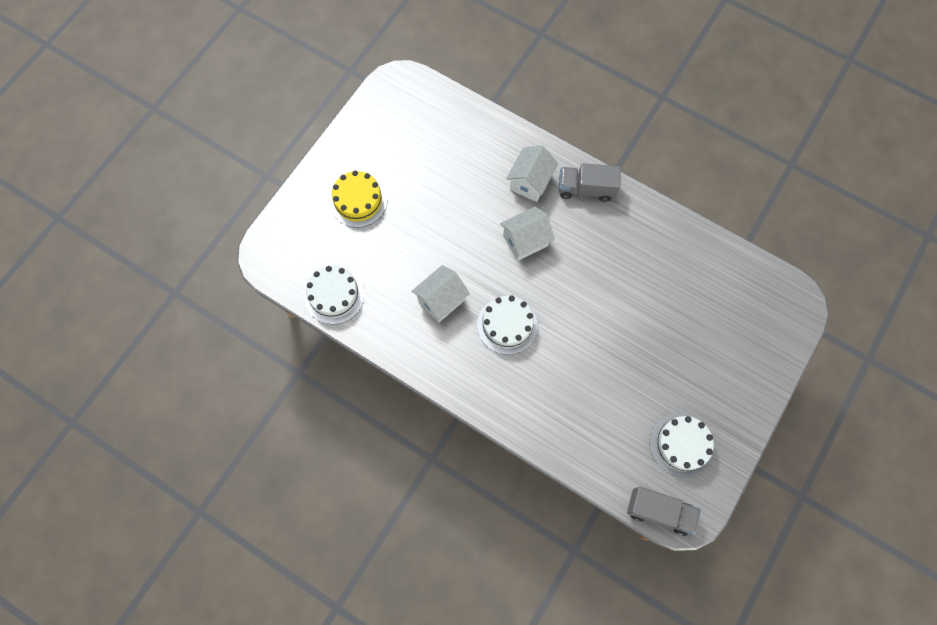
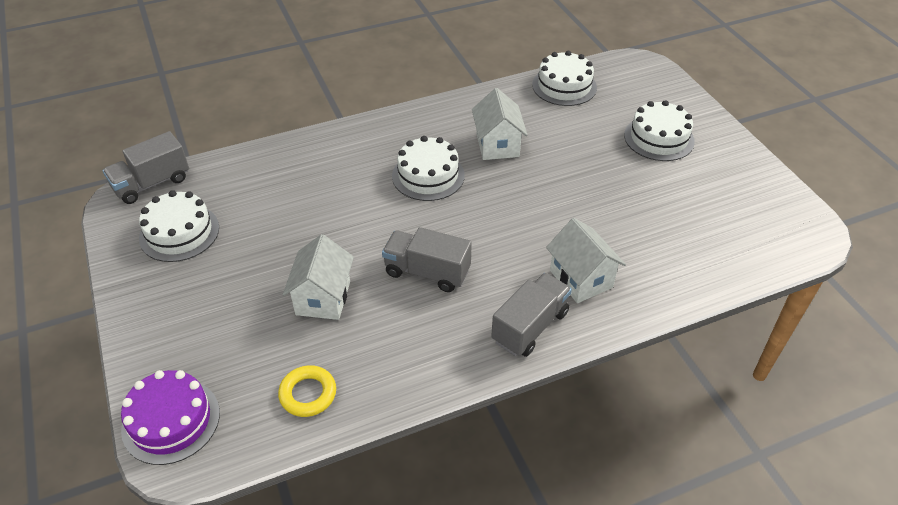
camera: 125 degrees right, 25 degrees down
(358, 201) = (659, 138): yellow cake -> white cake
(525, 241) = (508, 235): white house -> white house (323, 298)
(590, 267) = (427, 272): none -> grey truck
(717, 268) = (308, 394): none -> yellow ring
(787, 322) = (171, 421): none -> purple cake

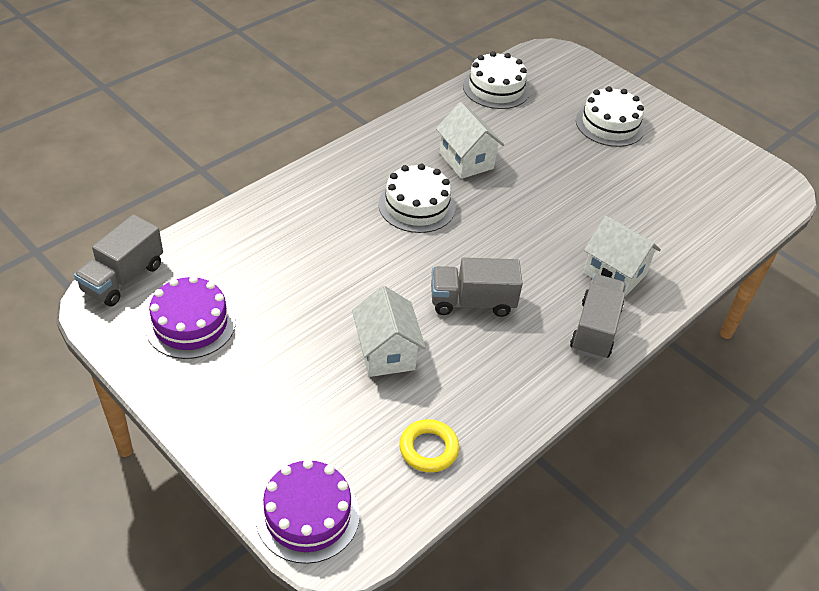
camera: 25 degrees left, 0 degrees up
(179, 232) = (190, 324): white cake -> purple cake

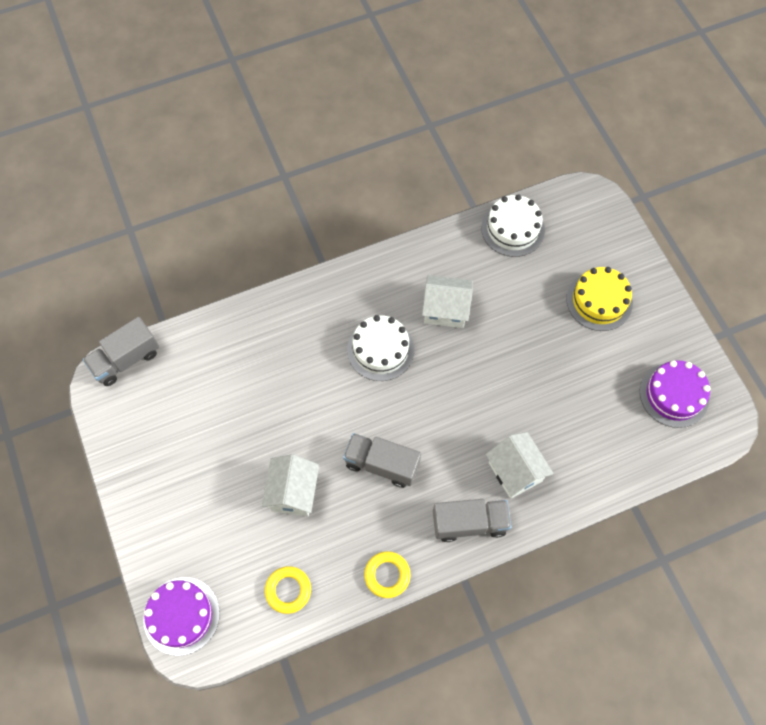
camera: 25 degrees right, 20 degrees up
(190, 324) = (160, 419): purple cake -> purple cake (674, 395)
(466, 161) = (445, 310): white house -> white house turned 75 degrees counterclockwise
(534, 401) = (387, 575): none -> yellow ring
(595, 329) = (469, 523): grey truck -> grey truck turned 45 degrees clockwise
(610, 124) = (599, 301): white cake -> yellow cake

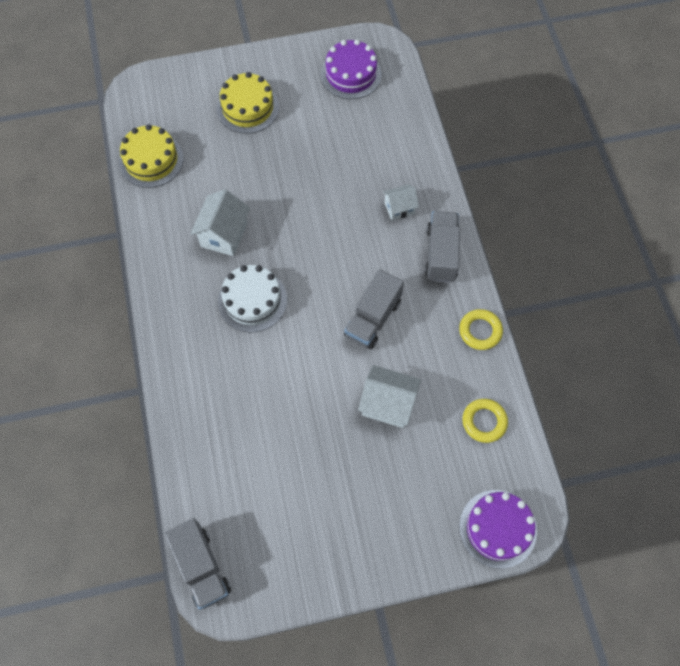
camera: 80 degrees left, 0 degrees up
(513, 229) = (151, 160): white cake -> yellow cake
(515, 472) = (399, 208): white house -> white house, size x0.63

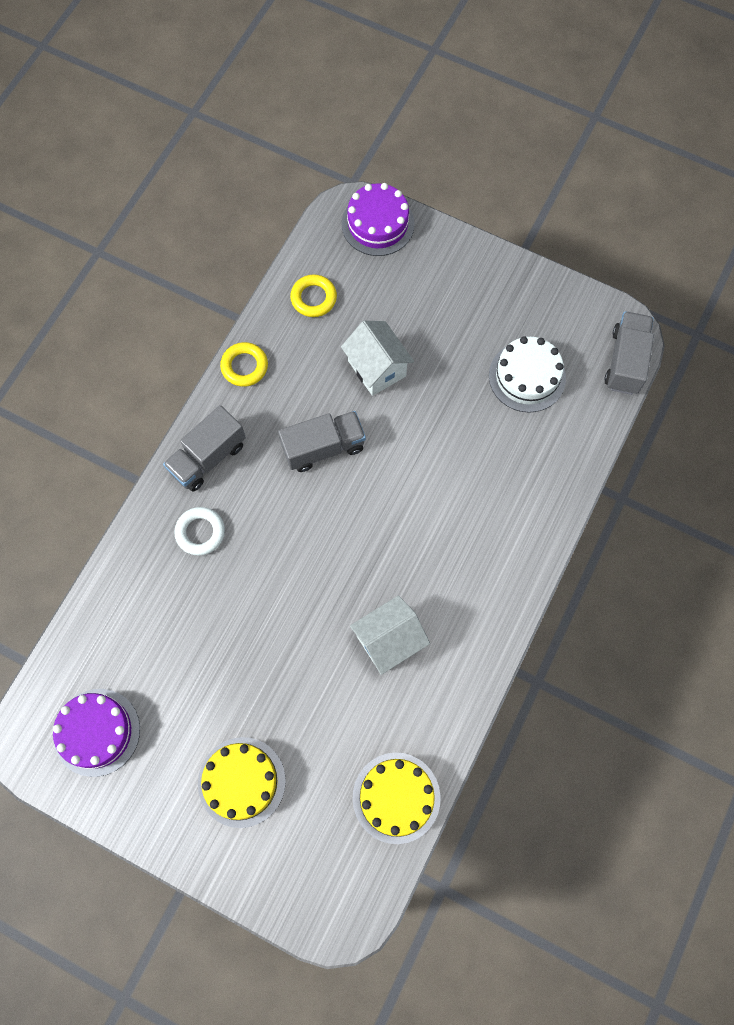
camera: 140 degrees left, 5 degrees up
(252, 300) = (415, 549): white cake -> white cake (527, 376)
(399, 208) = (200, 532): white house -> white ring

